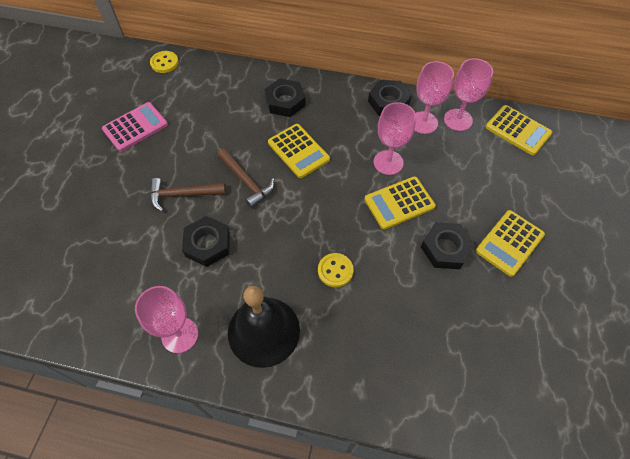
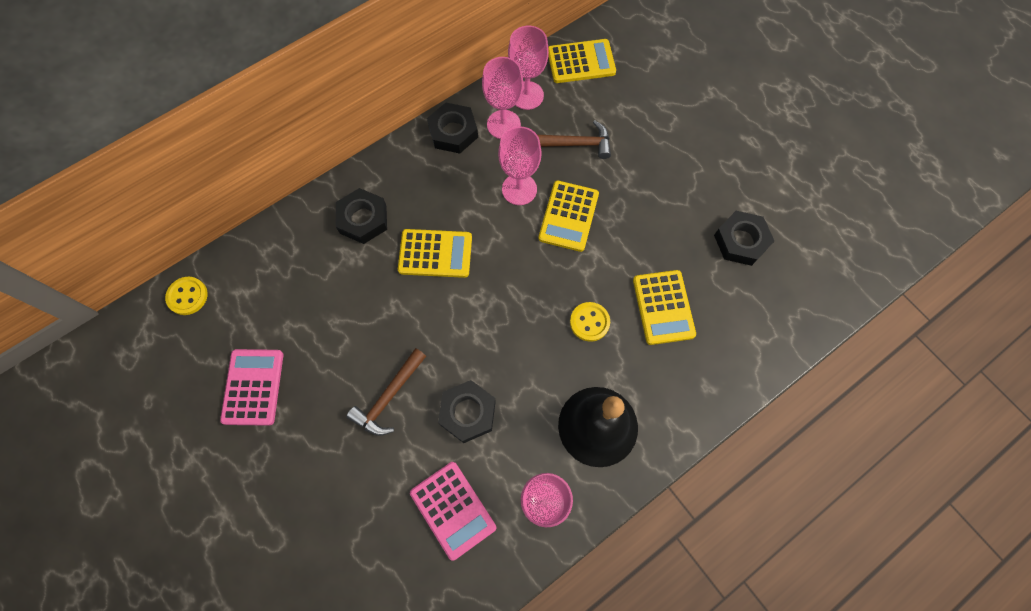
camera: 50 degrees left, 10 degrees up
(135, 283) = (453, 510): none -> pink calculator
(247, 181) = (428, 326): brown hammer -> brown hammer (575, 144)
(445, 248) = (642, 219): black nut -> black nut (741, 241)
(509, 243) = (677, 168): yellow calculator -> yellow calculator (663, 307)

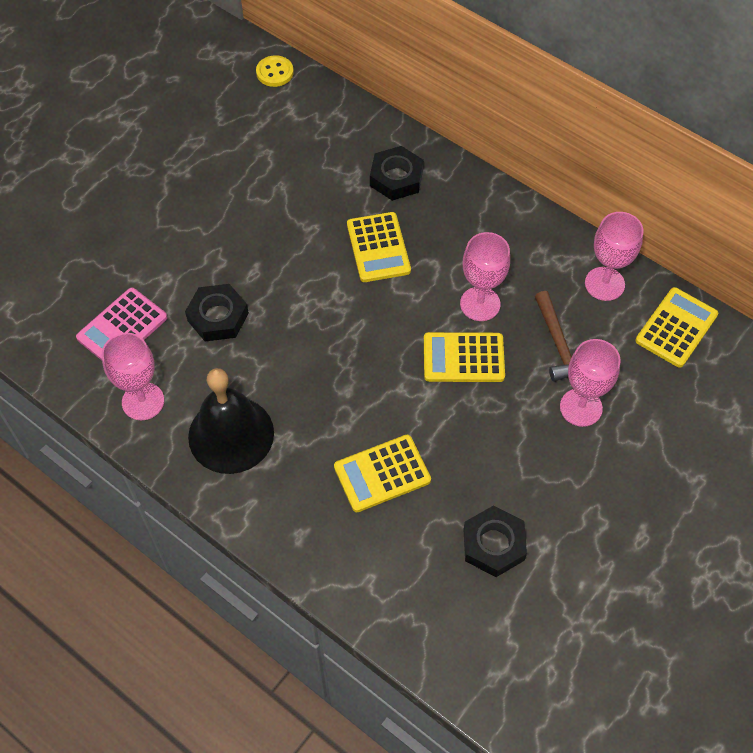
camera: 75 degrees right, 10 degrees down
(253, 387) = (202, 145): pink calculator -> none
(388, 397) = (217, 249): brown hammer -> none
(453, 132) = (528, 227): black nut -> none
(503, 124) = (556, 270): pink goblet -> pink goblet (581, 407)
(581, 62) = (676, 328): yellow calculator -> yellow calculator turned 120 degrees counterclockwise
(589, 322) = (343, 404): yellow button -> none

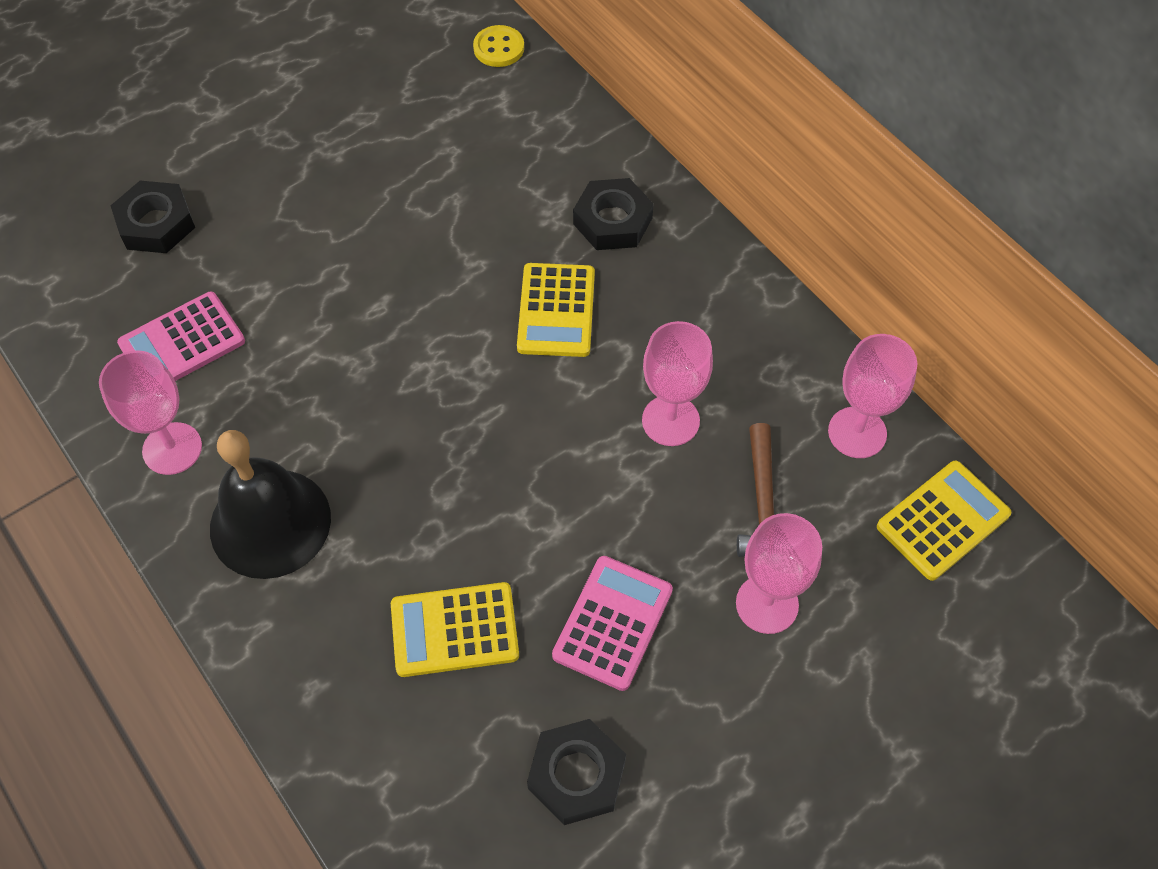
camera: 15 degrees right, 0 degrees up
(218, 317) = (310, 357): black nut -> black nut (156, 223)
(463, 358) = (622, 492): yellow calculator -> none
(485, 443) = (612, 623): none -> pink calculator

